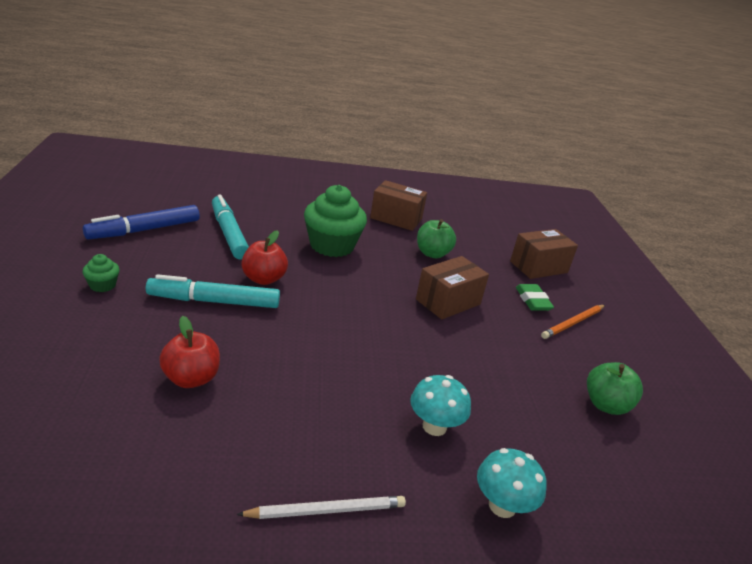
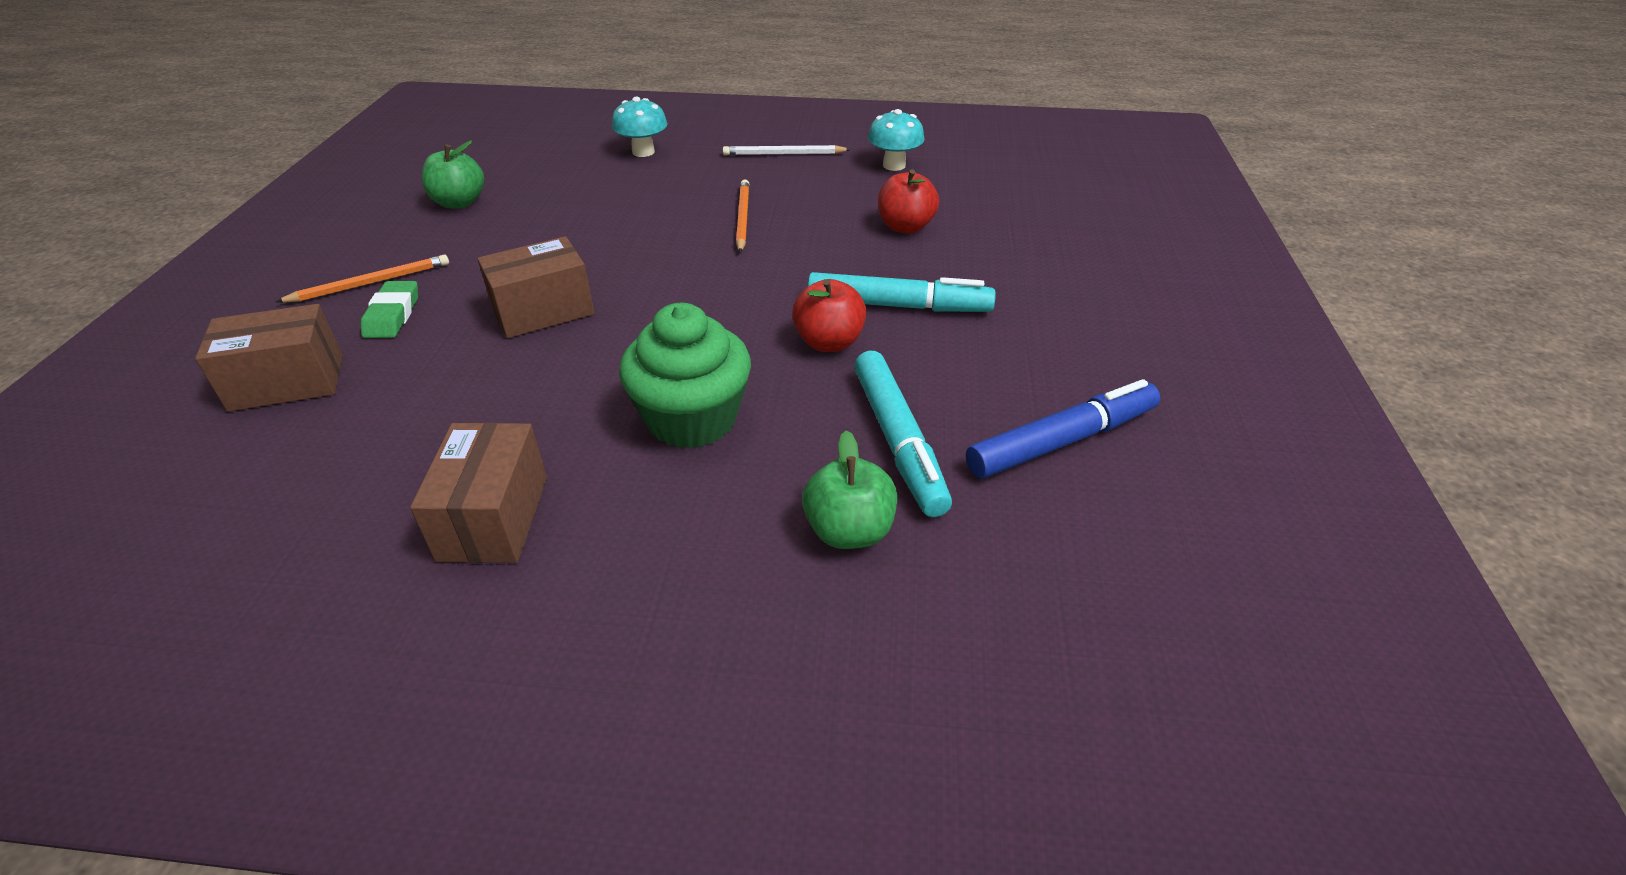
camera: 165 degrees left, 10 degrees up
(102, 285) = (1060, 326): green cupcake -> none
(346, 388) = (742, 218): none -> orange pencil
(396, 218) = (494, 518): brown box -> brown box turned 60 degrees clockwise
(432, 253) = (489, 407): green apple -> green apple (849, 531)
(434, 426) = (666, 191): turquoise mushroom -> turquoise mushroom (894, 165)

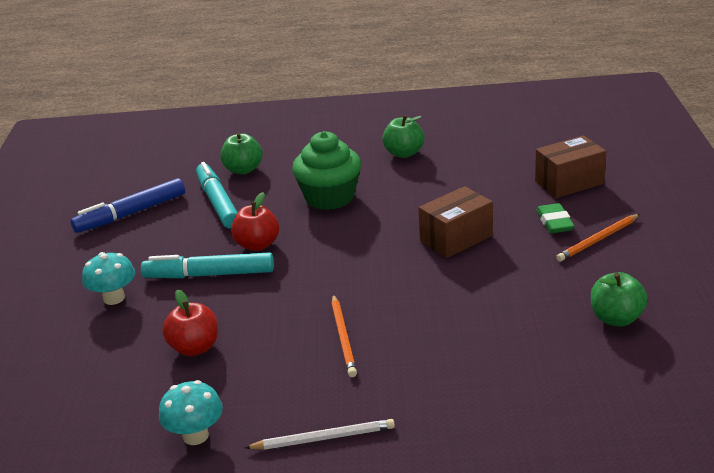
camera: 175 degrees right, 10 degrees down
(494, 518) = (404, 153): brown box -> green apple
(643, 152) = (488, 418): turquoise mushroom -> turquoise mushroom (114, 298)

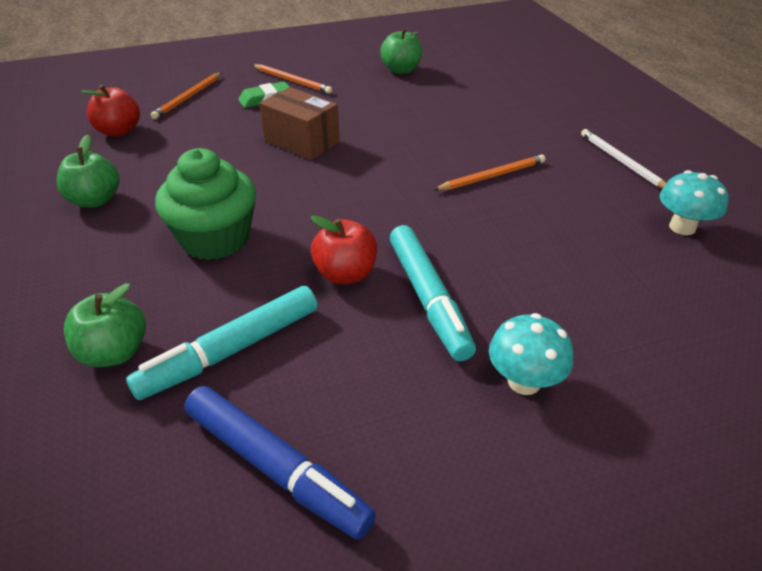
camera: 110 degrees left, 10 degrees up
(195, 348) = (569, 266): red apple -> red apple (119, 131)
(569, 183) = (188, 97): brown box -> orange pencil

